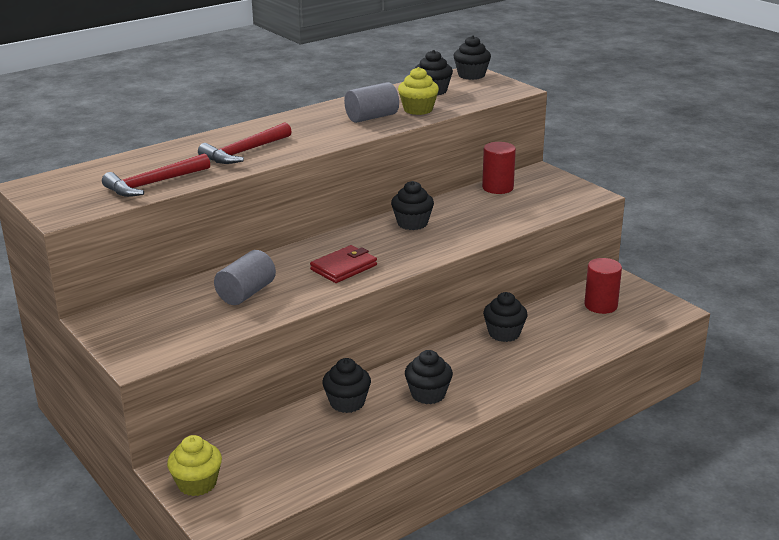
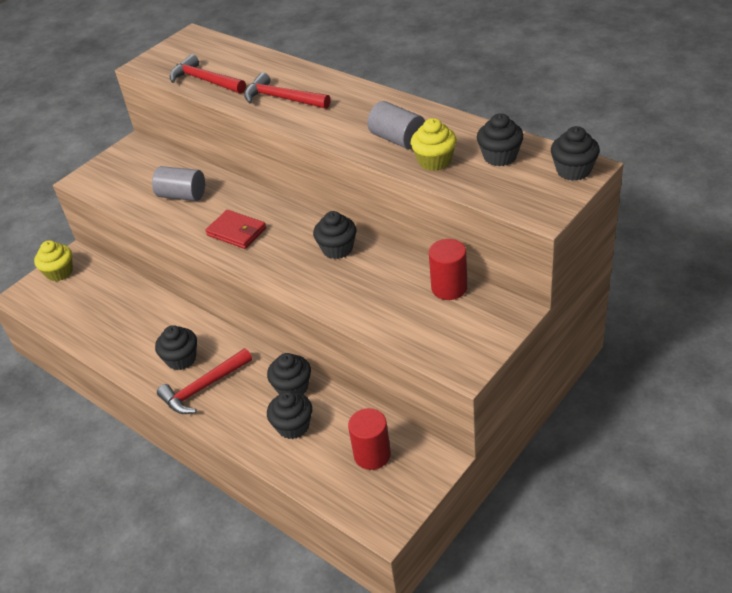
camera: 80 degrees right, 15 degrees up
(347, 403) = (162, 315): black cupcake -> black cupcake (293, 426)
(479, 383) = (203, 388): none -> red hammer

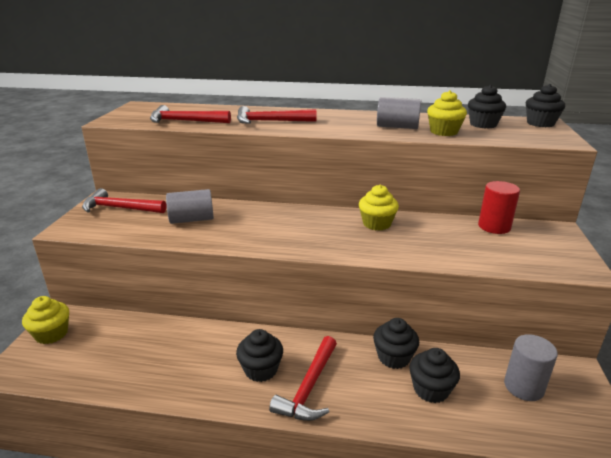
camera: 35 degrees left, 15 degrees down
(136, 163) = (120, 208): none -> red hammer
(236, 232) = (274, 232): red wallet -> none
(337, 249) = (377, 224): black cupcake -> yellow cupcake
(372, 455) = (523, 387): red cylinder -> grey cylinder

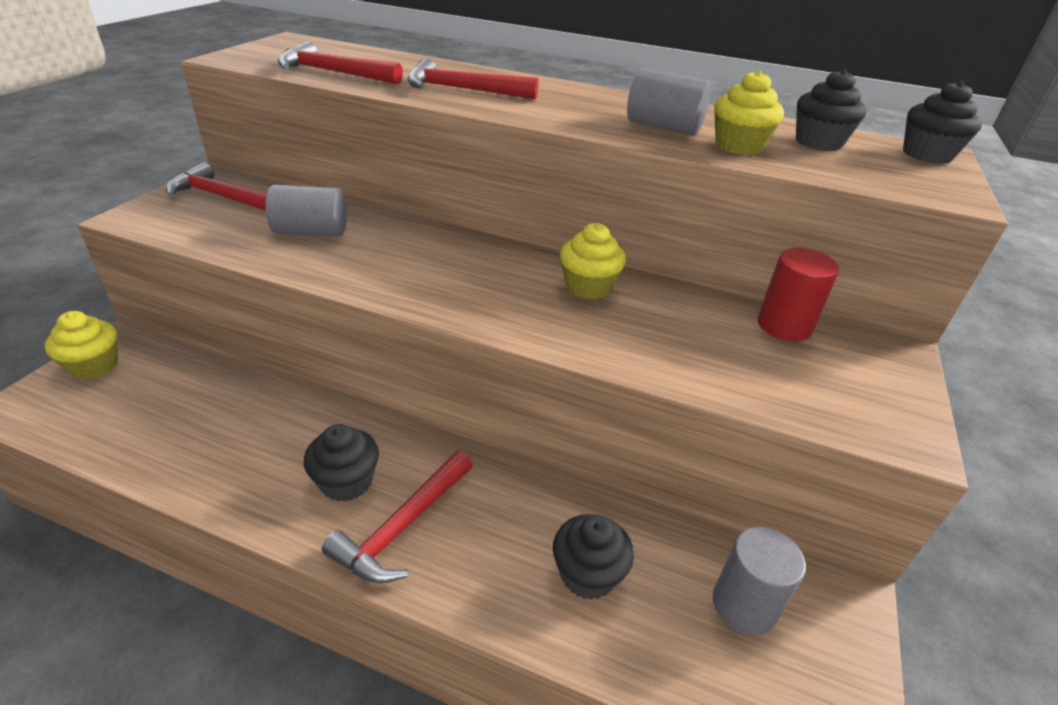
camera: 10 degrees right, 10 degrees up
(394, 357) = (554, 506): black cupcake -> none

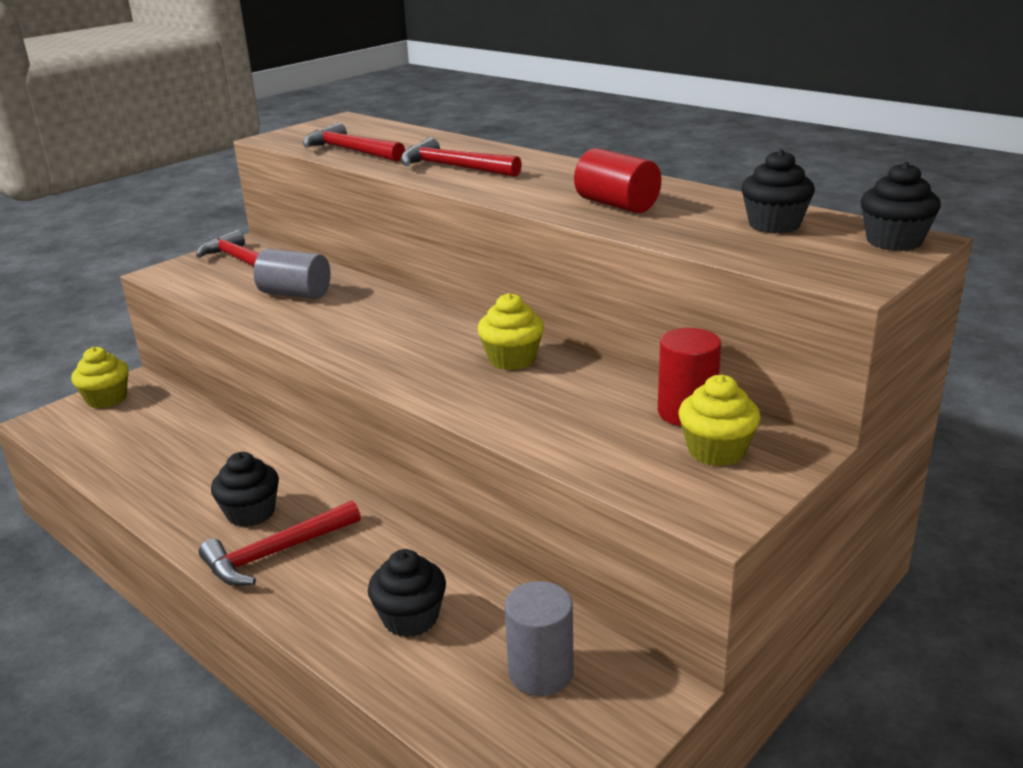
camera: 25 degrees right, 10 degrees down
(663, 126) = (617, 205): grey cylinder -> red cylinder
(738, 146) = (673, 225): yellow cupcake -> yellow cupcake (716, 451)

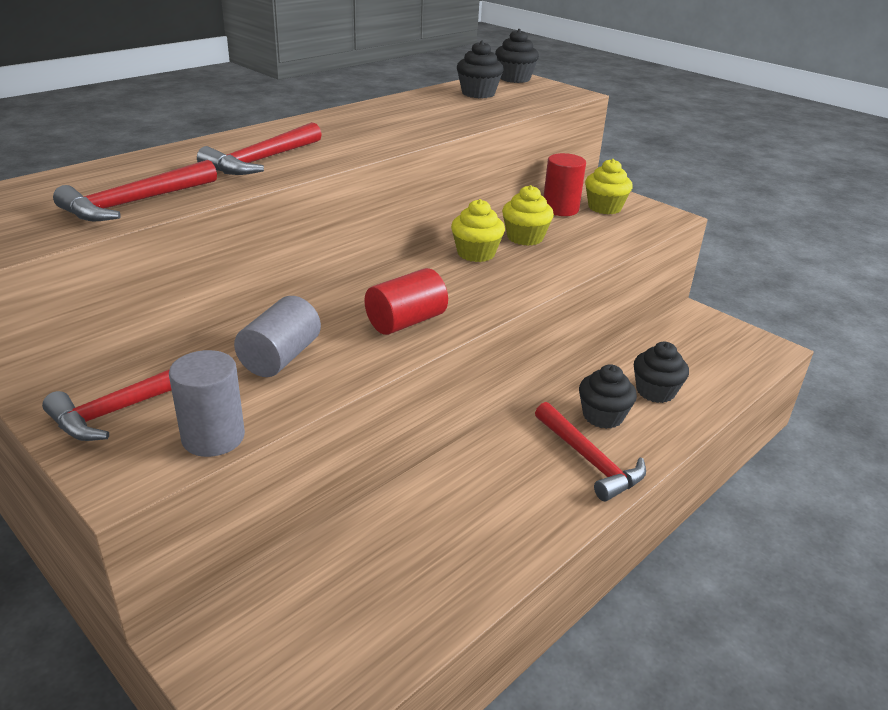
camera: 90 degrees left, 5 degrees up
(107, 399) = (231, 664): yellow cupcake -> yellow cupcake (525, 237)
(251, 513) = (530, 481): black cupcake -> black cupcake (602, 416)
(541, 672) = (691, 346): grey cylinder -> grey cylinder (213, 437)
(617, 205) = (417, 120): red cylinder -> red cylinder (406, 322)

